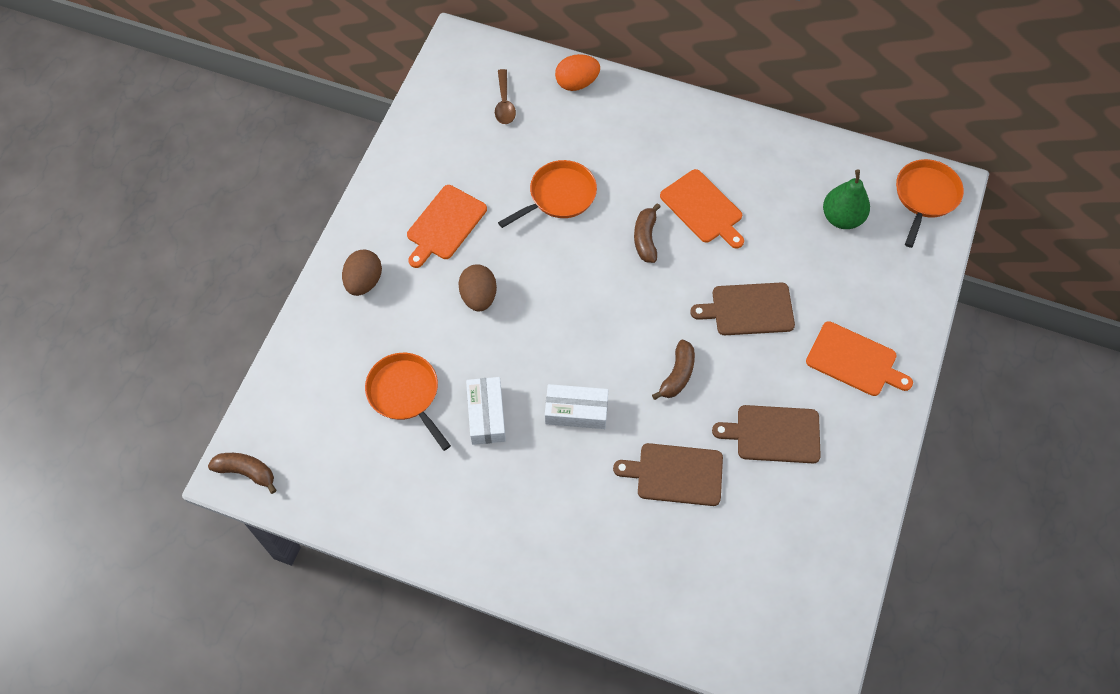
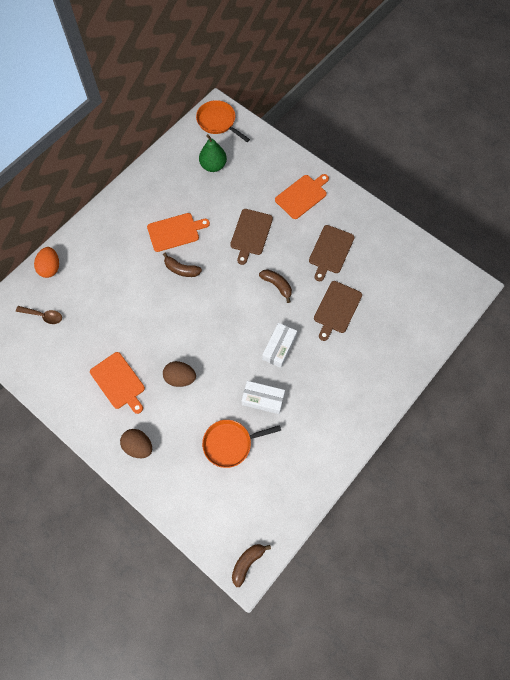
camera: 70 degrees left, 5 degrees up
(559, 196) = (129, 307): orange pan -> none

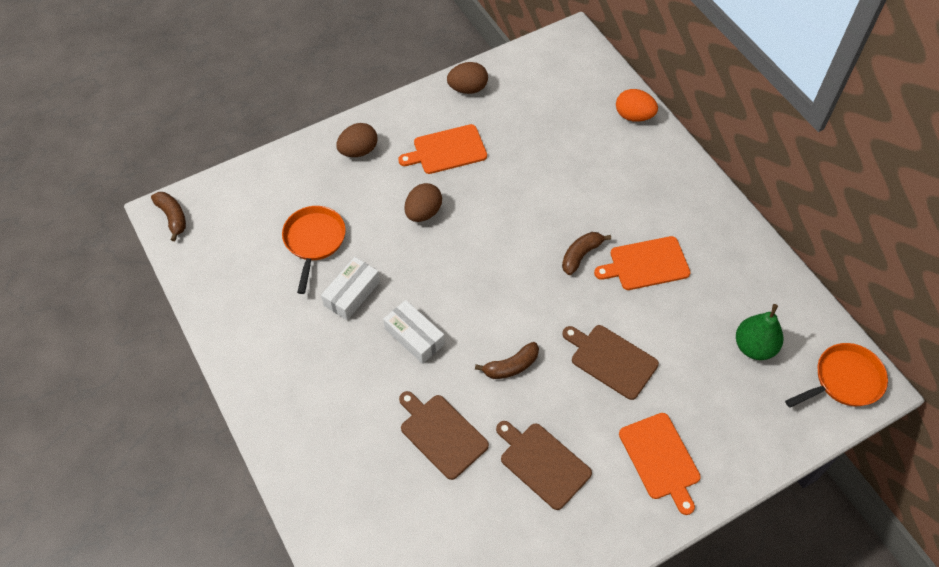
camera: 110 degrees right, 10 degrees down
(43, 316) = (567, 97): brown spoon -> none
(53, 388) = (468, 88): none -> brown egg
(175, 231) = (646, 264): orange cutting board -> orange cutting board turned 75 degrees clockwise

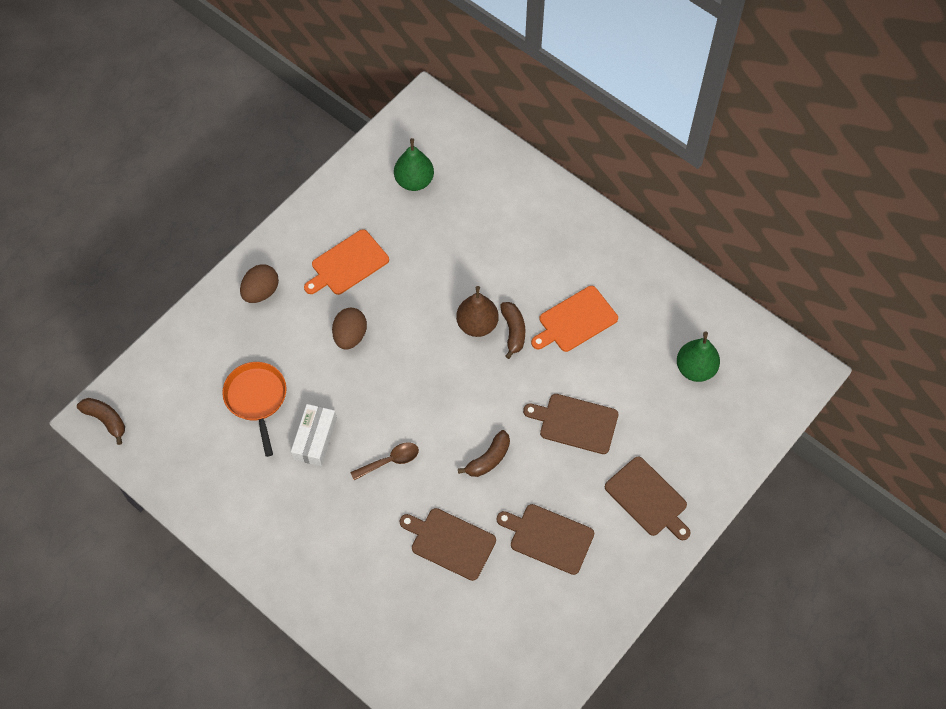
camera: 20 degrees left, 5 degrees up
(414, 337) = (390, 461): white box -> brown spoon
(468, 88) = (342, 191): brown egg -> none
(537, 98) = (414, 181): none -> green pear
(548, 239) = (477, 324): none -> brown pear
(581, 255) = (513, 331): brown banana -> brown banana turned 150 degrees clockwise
(634, 116) = (513, 172): orange egg -> none
(661, 459) = (648, 498): orange cutting board -> brown cutting board
(844, 380) = (780, 374): orange pan -> none

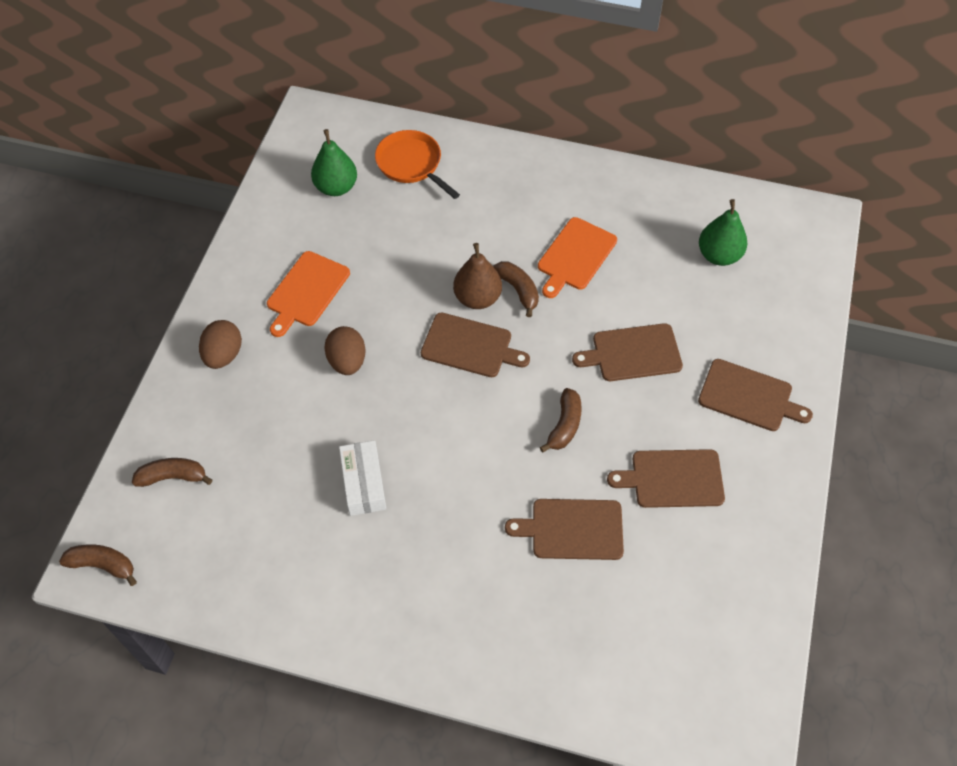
camera: 25 degrees left, 5 degrees down
(182, 374) = (173, 477): none -> brown banana
(257, 399) = (275, 468): orange pan -> orange pan (411, 164)
(390, 461) = (460, 471): brown spoon -> none
(450, 363) = (470, 346): none -> brown cutting board

